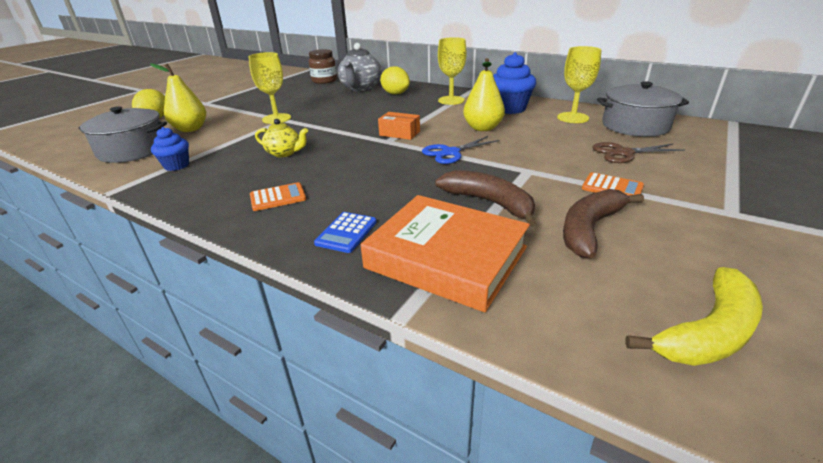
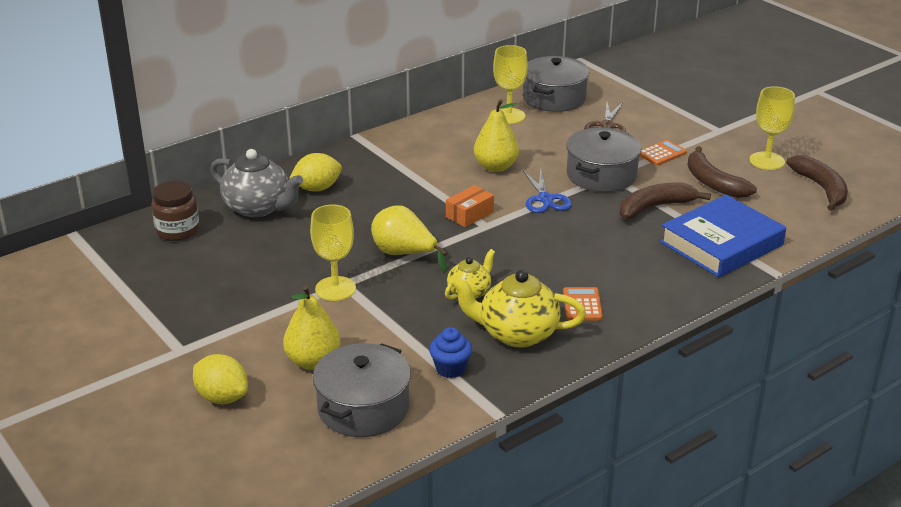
camera: 70 degrees left, 0 degrees up
(226, 179) = (517, 333): none -> yellow teapot
(329, 126) = (404, 254): none -> yellow pear
(346, 232) = (666, 277): blue calculator -> none
(446, 258) = (721, 243): orange book -> blue book
(451, 100) = (386, 160): yellow goblet -> yellow goblet (767, 161)
(509, 109) = (451, 137): blue cupcake -> none
(522, 167) = (601, 175): none -> grey pot
(708, 332) = (821, 188): yellow banana -> brown banana

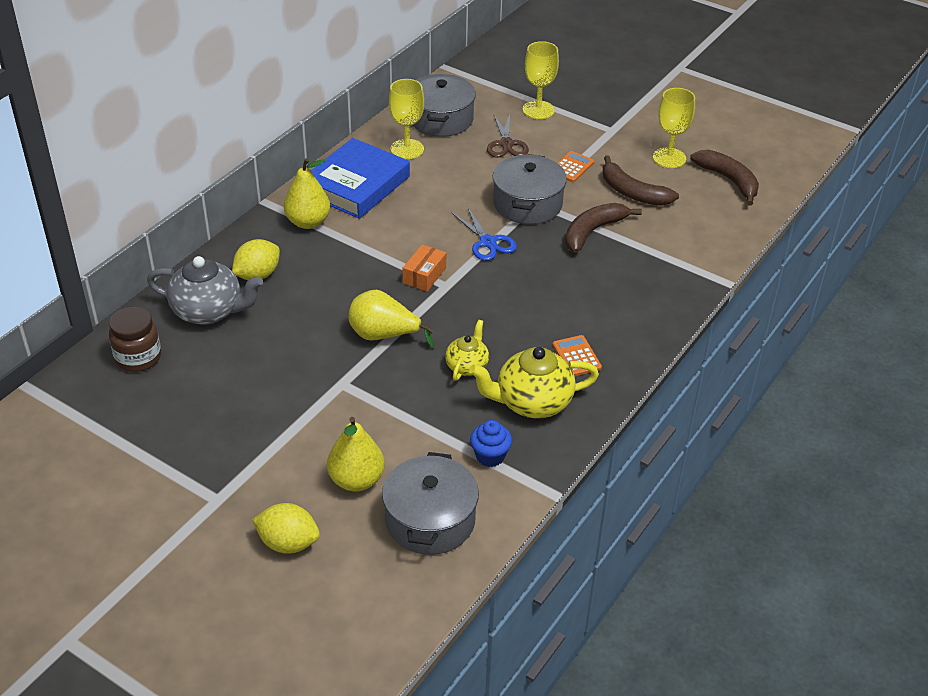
camera: 20 degrees left, 10 degrees up
(335, 289) = (336, 391): yellow goblet -> yellow goblet (538, 110)
(495, 167) = (423, 213): yellow pear -> yellow pear (308, 222)
(721, 243) = (669, 260): blue book -> blue book (356, 185)

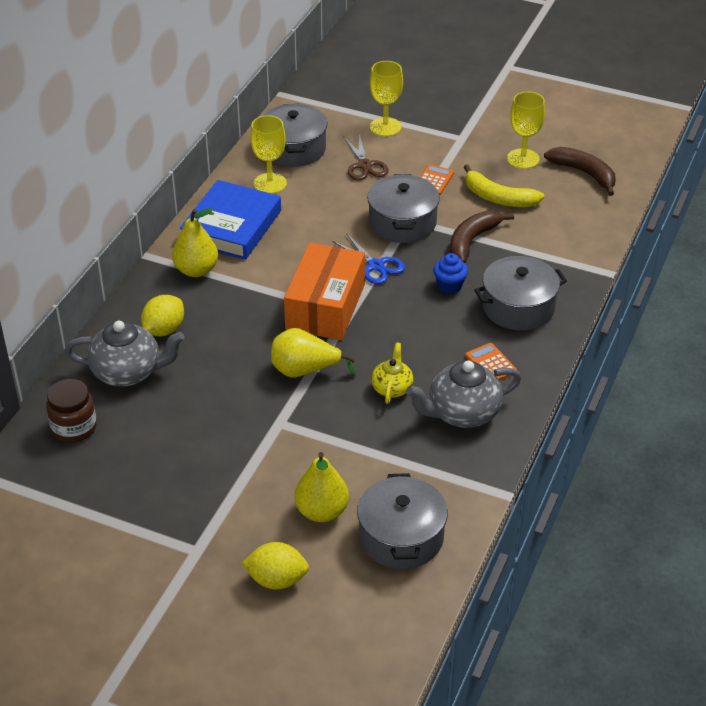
camera: 10 degrees left, 0 degrees up
(424, 275) = (325, 307): orange box -> orange box, size x2.16
(490, 456) = (438, 469): blue cupcake -> blue cupcake (449, 286)
(532, 402) = (462, 413): yellow teapot -> grey teapot
(622, 304) = (518, 307): none -> grey pot
(632, 193) = (498, 198): brown banana -> yellow banana

